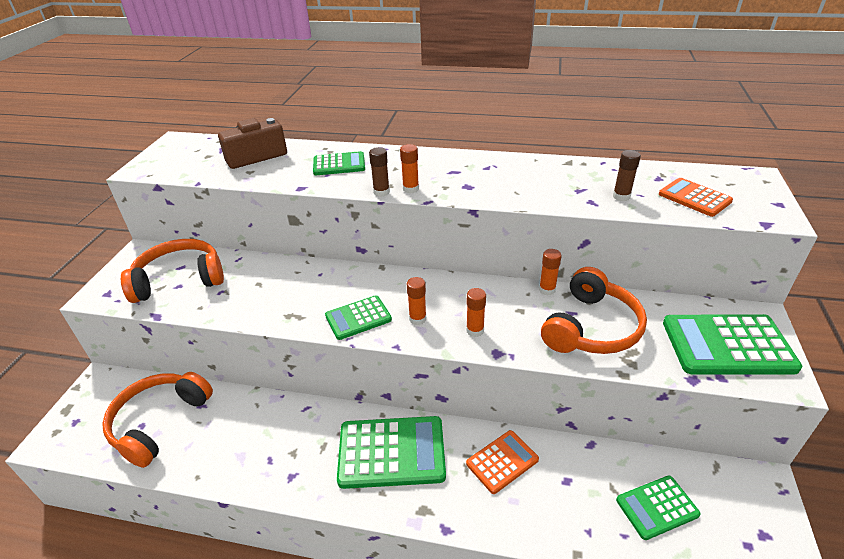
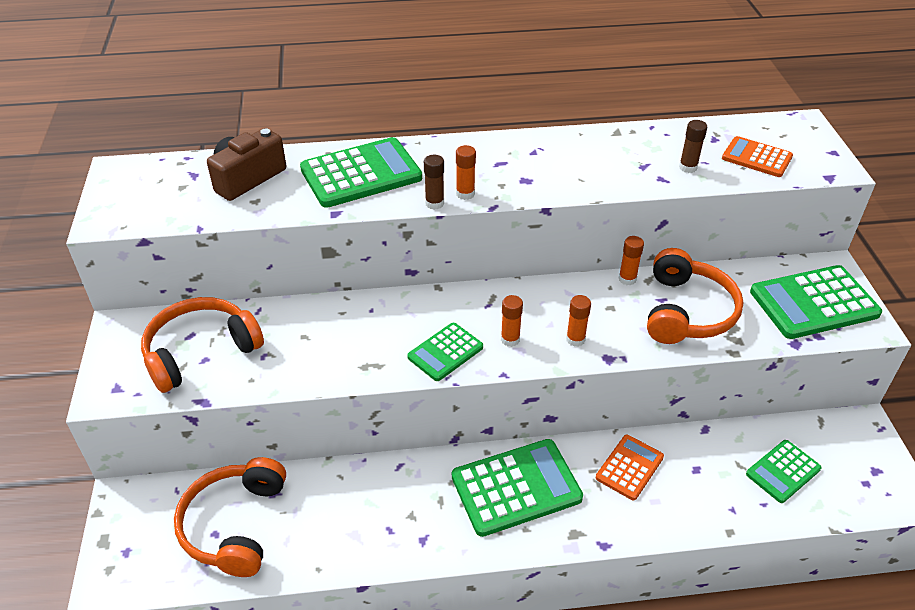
camera: 20 degrees left, 5 degrees up
(339, 164) = (361, 174): green calculator -> green calculator, size x1.71

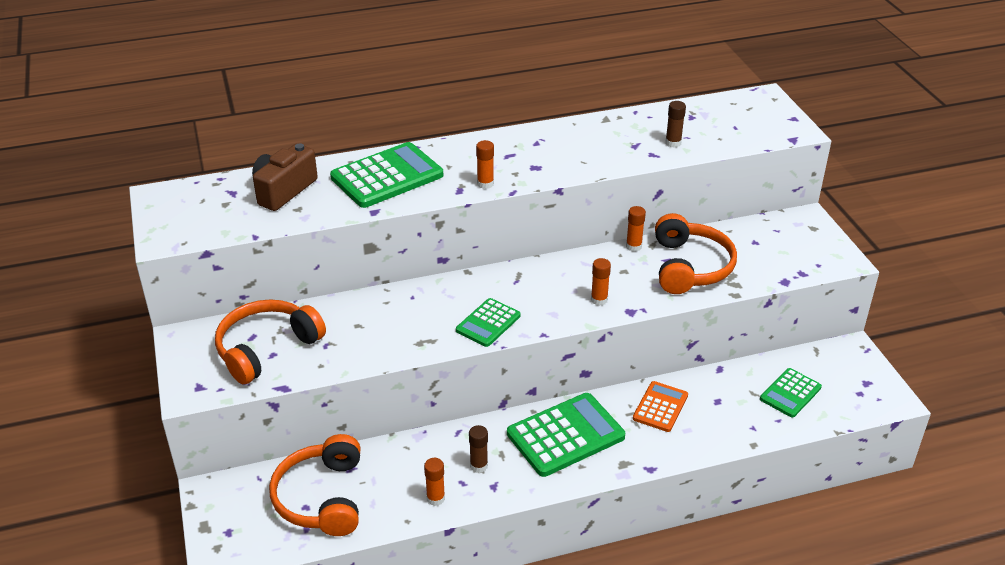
camera: 10 degrees left, 5 degrees down
(434, 203) = (460, 194): brown glue stick -> brown glue stick (479, 466)
(510, 339) = (542, 306): orange glue stick -> orange glue stick (435, 498)
(756, 158) = (730, 129): orange calculator -> none
(813, 303) = (795, 248): green calculator -> none

